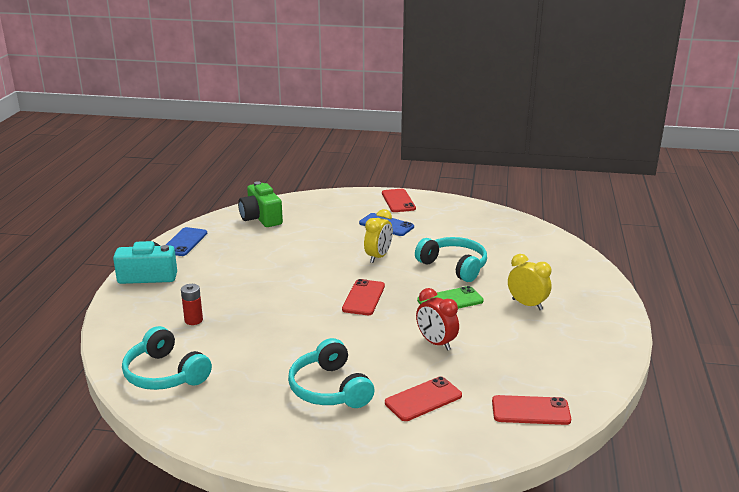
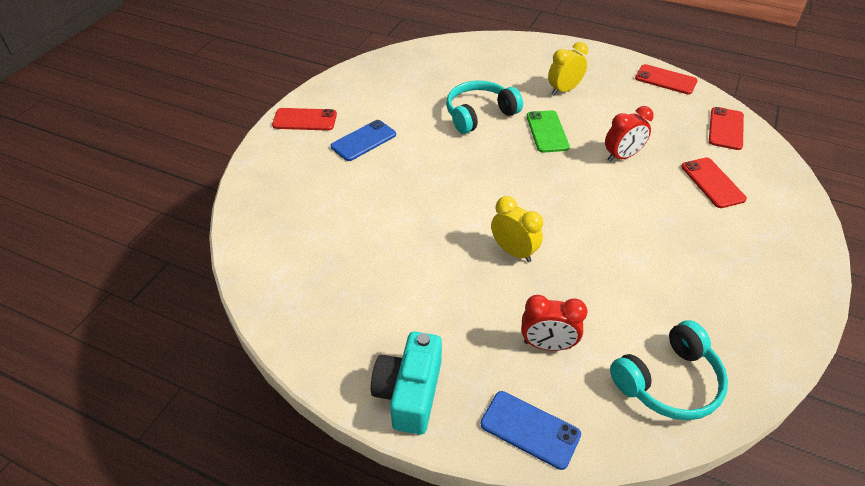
camera: 75 degrees left, 20 degrees up
(184, 242) = (317, 342): blue phone -> blue phone (530, 429)
(193, 320) = (547, 345): red battery -> red clock
(261, 218) = (282, 247): green camera -> none
(329, 389) = (697, 241): turquoise headphones -> none
(363, 298) = (527, 188): red phone -> red phone (665, 80)
(378, 257) = (439, 161): yellow clock -> yellow clock (513, 251)

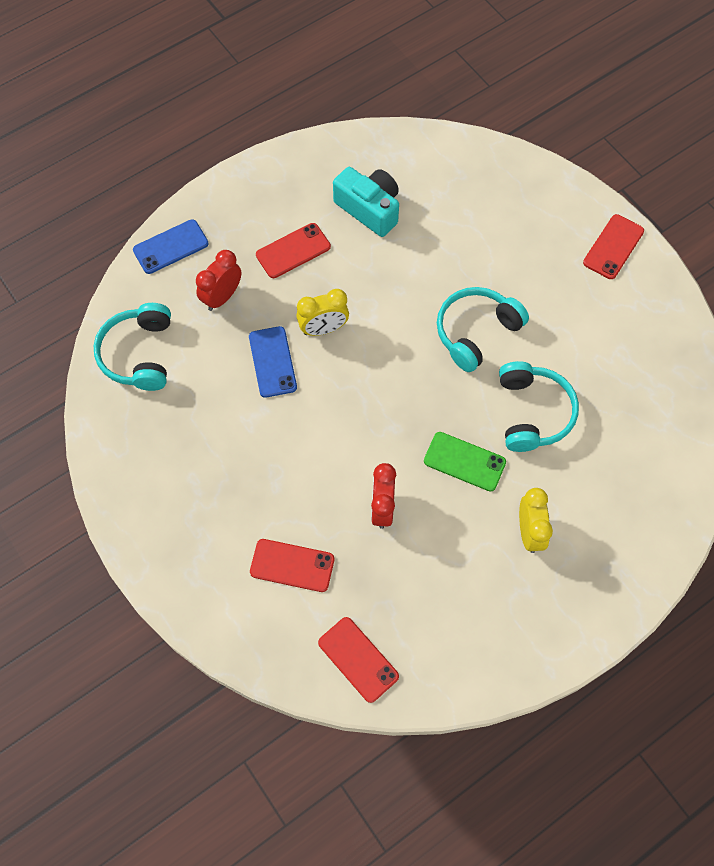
camera: 120 degrees right, 20 degrees up
(363, 141) = (547, 284): blue phone -> blue phone (272, 362)
(409, 393) = (246, 193): turquoise camera -> turquoise camera (369, 209)
(438, 162) = (476, 332): none -> turquoise headphones
(665, 80) = (485, 672): red phone -> red phone (293, 251)

